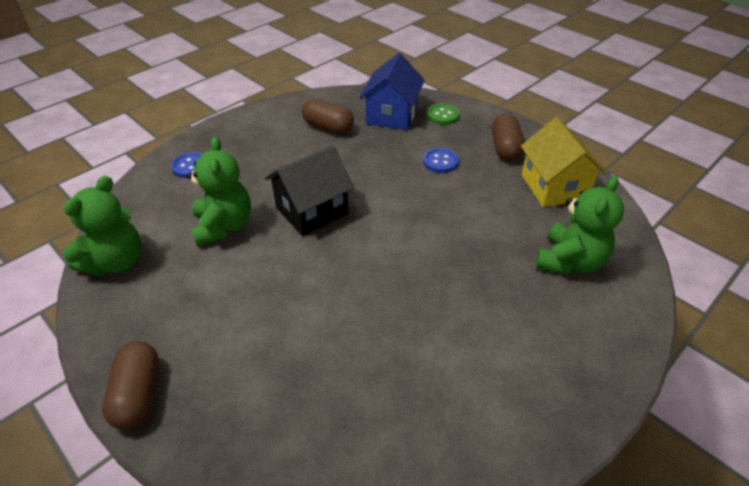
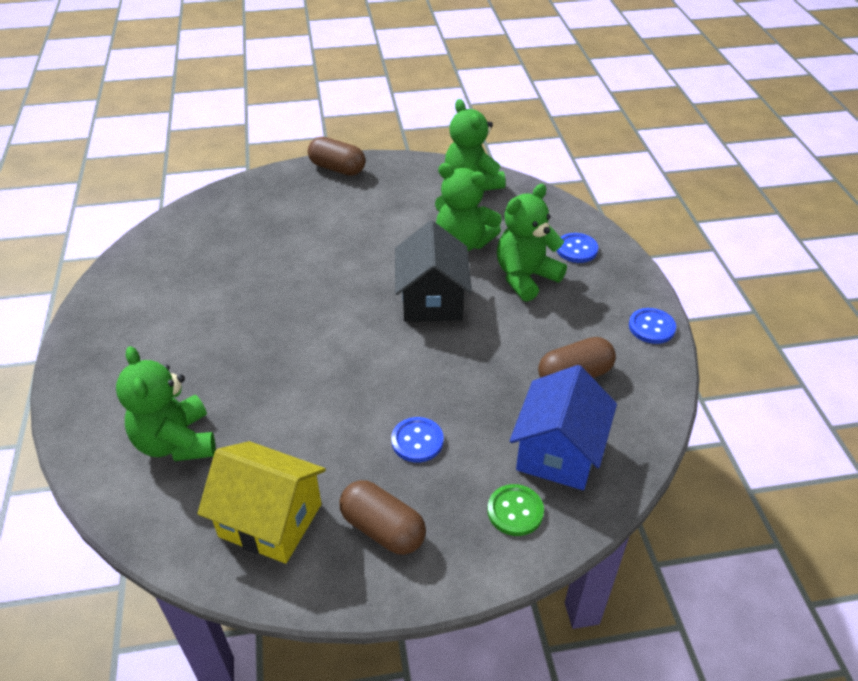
camera: 125 degrees right, 0 degrees up
(245, 177) = (525, 277): none -> green teddy bear
(257, 114) = (651, 327): none -> blue button
(391, 115) = (558, 452): blue house -> blue house turned 60 degrees clockwise

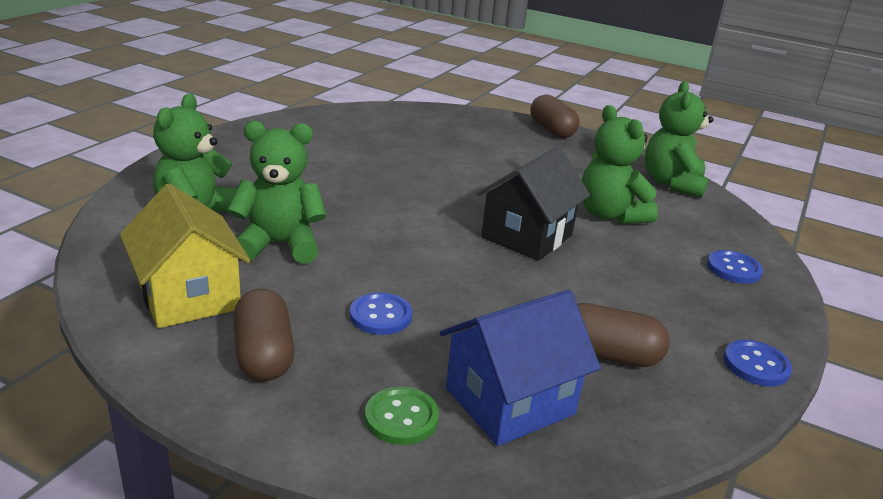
camera: 35 degrees right, 15 degrees down
(525, 277) = (646, 263): green teddy bear -> green teddy bear (280, 245)

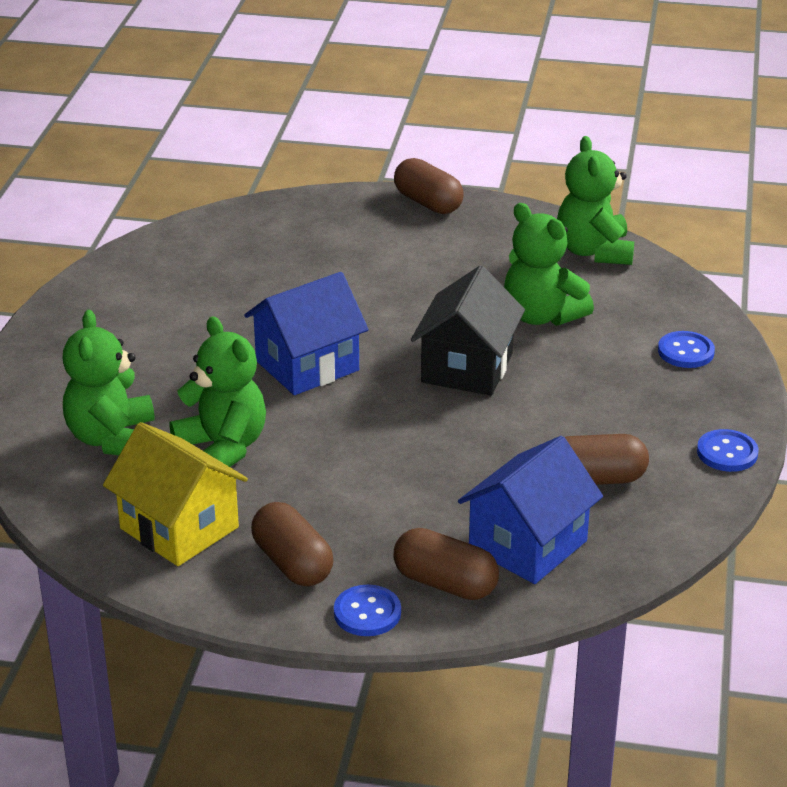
camera: 15 degrees left, 5 degrees up
(280, 245) = (223, 448): green teddy bear -> green teddy bear turned 75 degrees clockwise
(380, 316) = (372, 497): blue button -> blue button (367, 613)
(394, 205) = (307, 366): none -> blue house
(401, 418) = (445, 583): green button -> brown capsule

